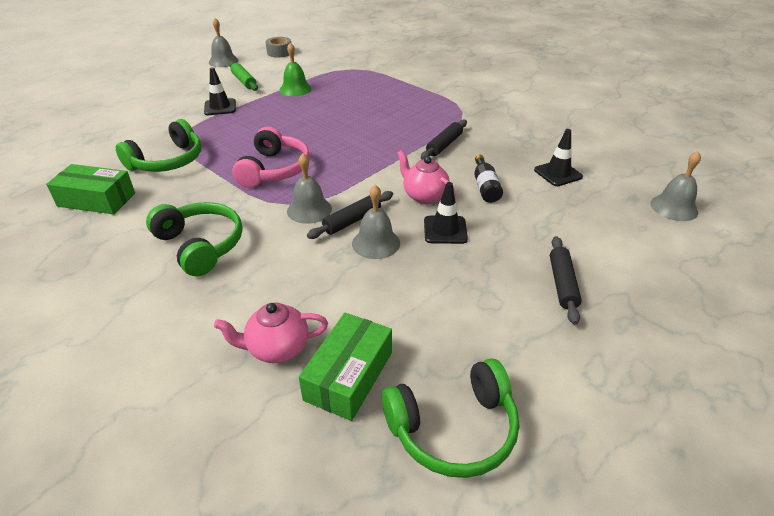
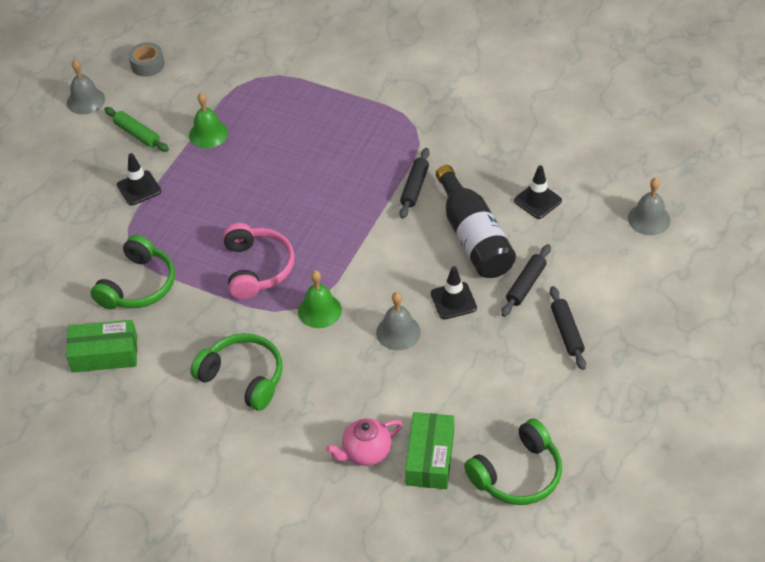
camera: 15 degrees left, 10 degrees up
(309, 210) = (319, 310): grey bell -> green bell
(352, 221) = (366, 312): black rolling pin -> black rolling pin (526, 285)
(424, 196) = (420, 264): pink teapot -> none
(485, 187) = (473, 237): black bottle -> black bottle, size x2.01

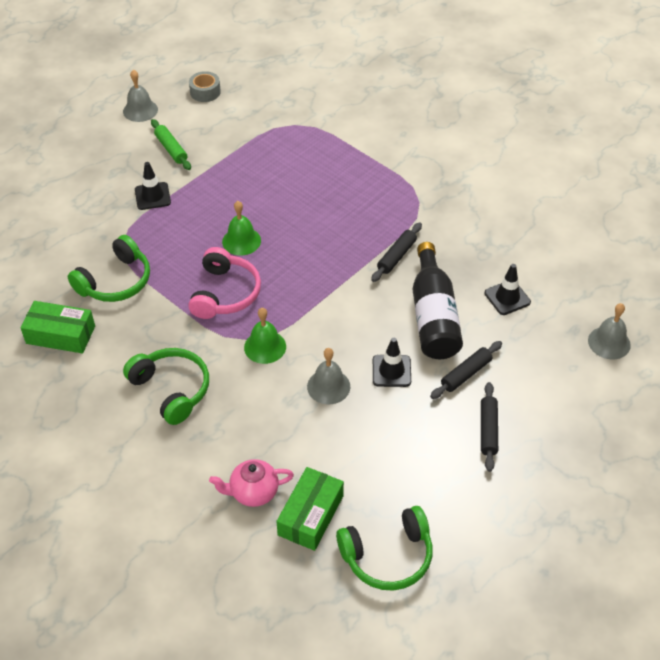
camera: 15 degrees right, 0 degrees up
(208, 134) = (232, 163): green bell -> green bell (241, 241)

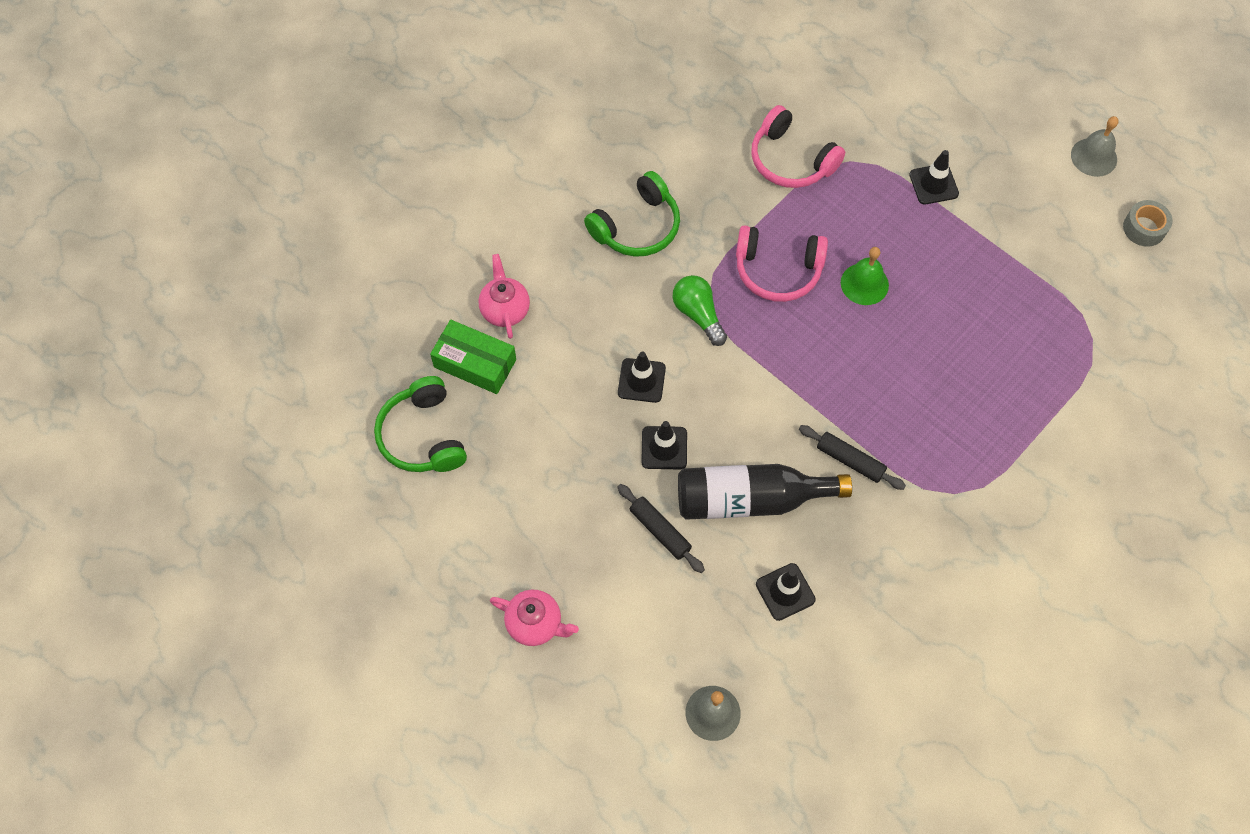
camera: 90 degrees right, 15 degrees up
(60, 335) = (711, 118): green box -> none
(115, 281) = (791, 160): green headphones -> pink headphones
(171, 149) = (1022, 197): green rolling pin -> none
(265, 347) = (698, 314): green bell -> green light bulb
(328, 386) = (641, 380): grey bell -> black traffic cone
(488, 430) = (578, 549): black rolling pin -> none
(558, 459) = (535, 624): none -> pink teapot

